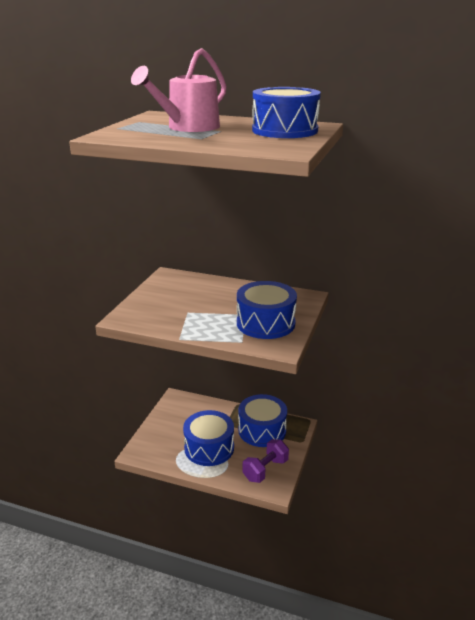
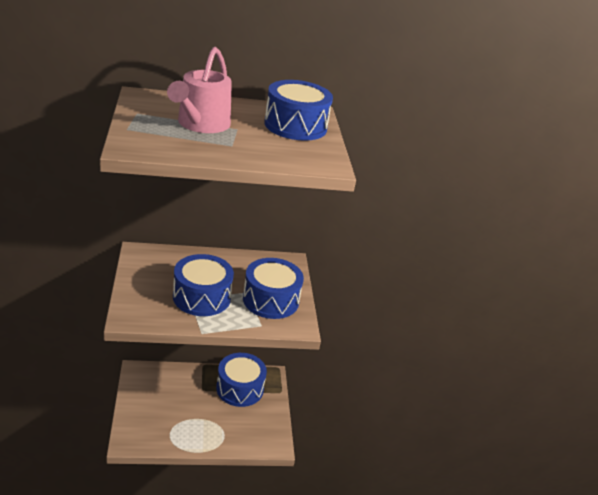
camera: 30 degrees left, 5 degrees up
(209, 448) = (198, 419): blue drum -> blue drum (202, 297)
(265, 470) = (260, 429): purple dumbbell -> none

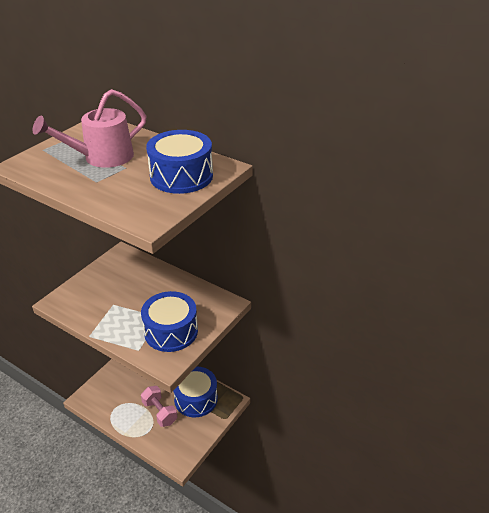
camera: 45 degrees right, 5 degrees up
(202, 297) = (122, 307): blue drum -> none
(218, 415) = (160, 412): none -> pink dumbbell

